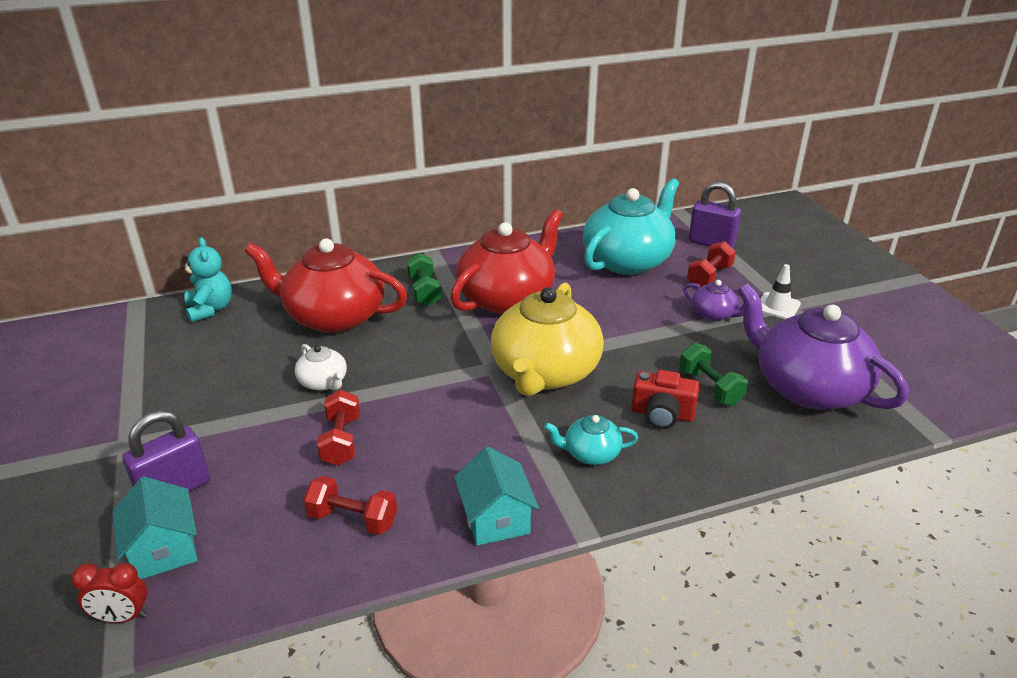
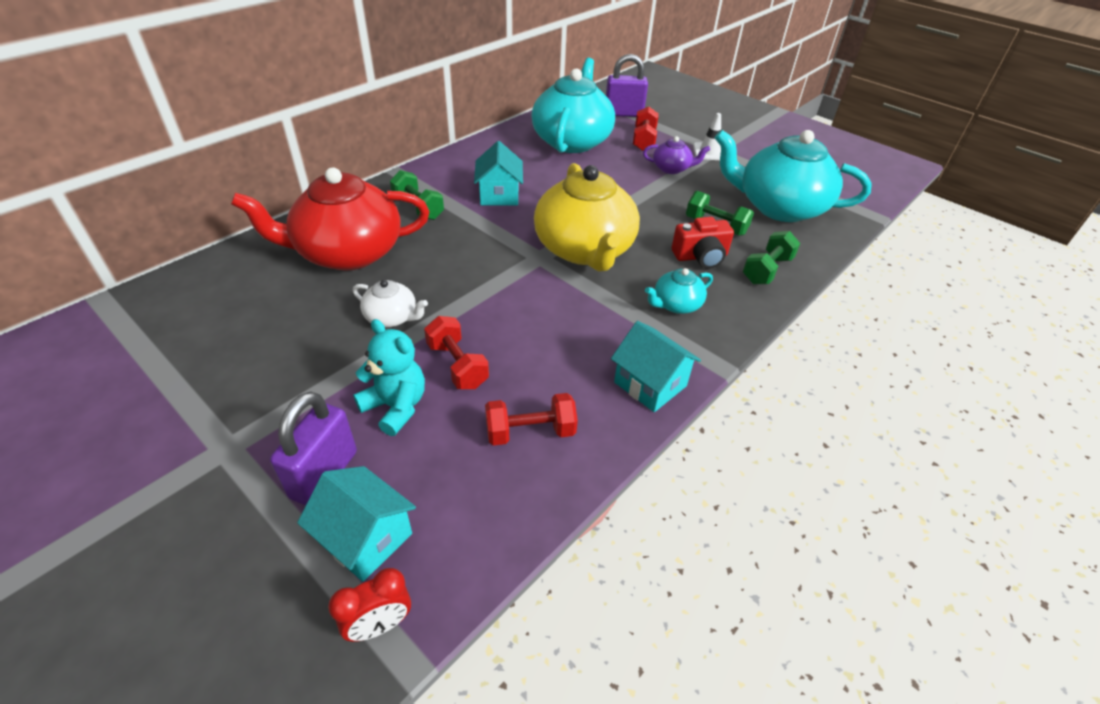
camera: 30 degrees left, 10 degrees up
(210, 309) = (201, 281): turquoise teddy bear -> turquoise teddy bear (396, 407)
(507, 298) = (499, 195): red teapot -> turquoise house
(726, 450) = (767, 270): none -> green dumbbell
(808, 388) = (779, 207): purple teapot -> turquoise teapot

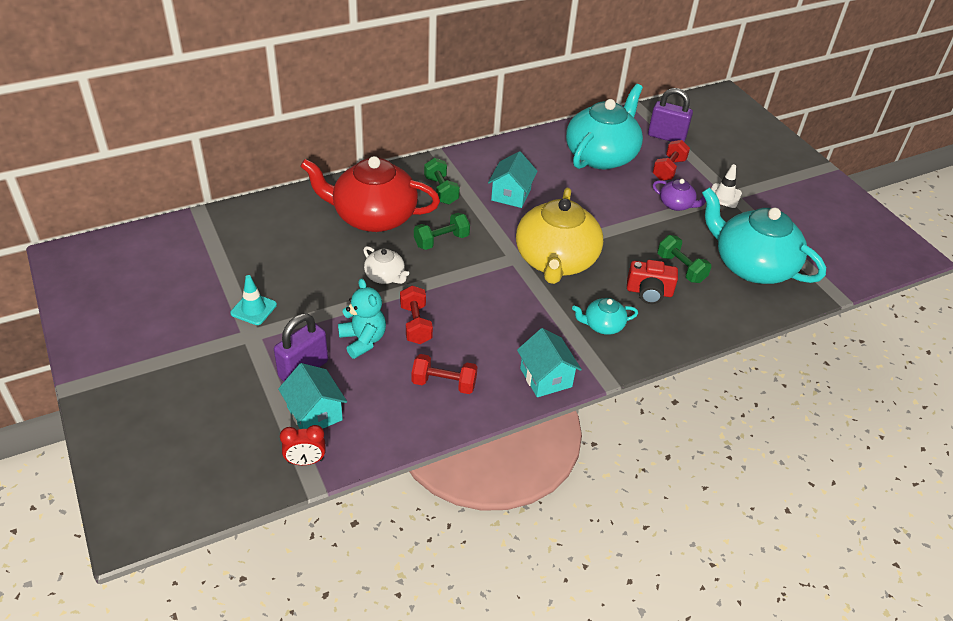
camera: 20 degrees right, 0 degrees up
(219, 409) = (253, 309): none -> turquoise traffic cone
(767, 270) = (698, 318): green dumbbell -> green dumbbell (441, 241)

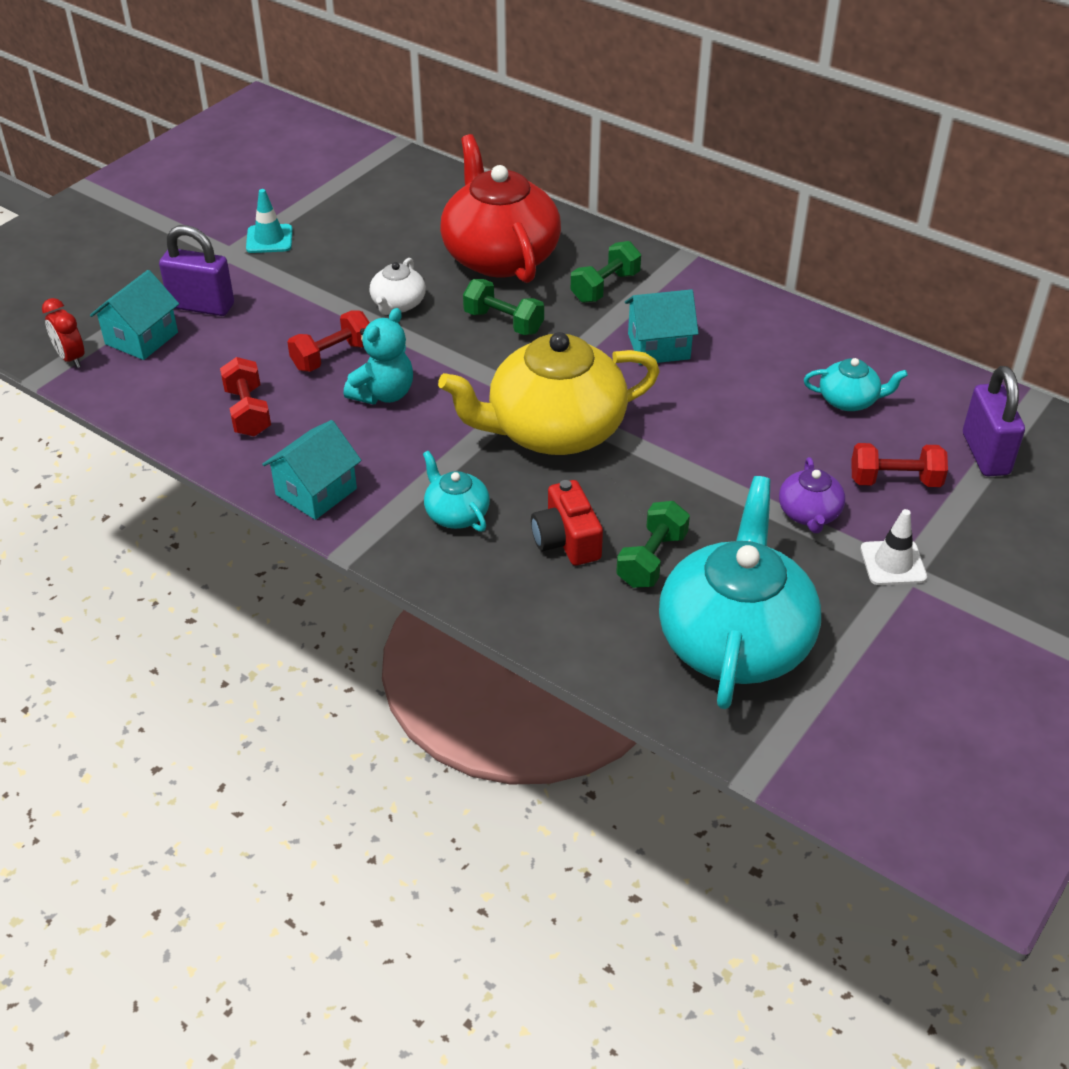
camera: 65 degrees right, 0 degrees up
(363, 340) = (276, 328): turquoise teddy bear -> turquoise teddy bear (383, 394)
(601, 155) = (849, 400): turquoise teapot -> turquoise teapot, size x0.45

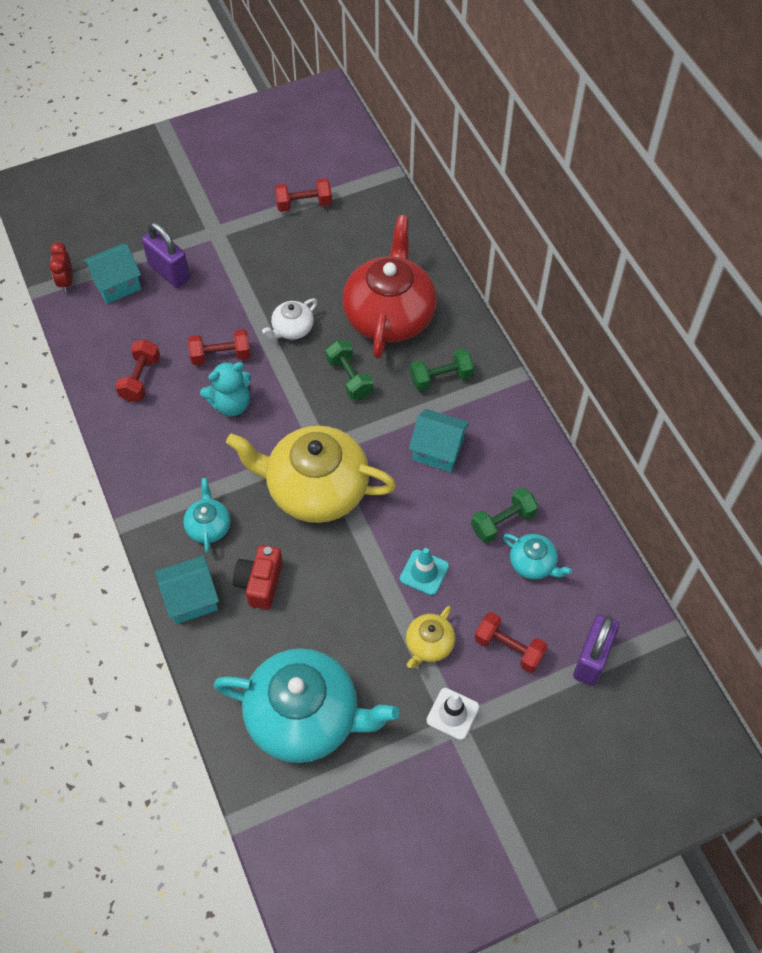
camera: 30 degrees right, 15 degrees up
(269, 239) = (249, 230): turquoise traffic cone -> turquoise traffic cone (424, 572)
(316, 198) = (304, 204): none -> red dumbbell
(316, 492) = (138, 465): turquoise house -> turquoise house (191, 598)
(652, 559) = (301, 626): green dumbbell -> green dumbbell (503, 522)
(735, 641) = (305, 717): turquoise teapot -> turquoise teapot turned 60 degrees clockwise
(809, 514) = (429, 644): purple teapot -> yellow teapot

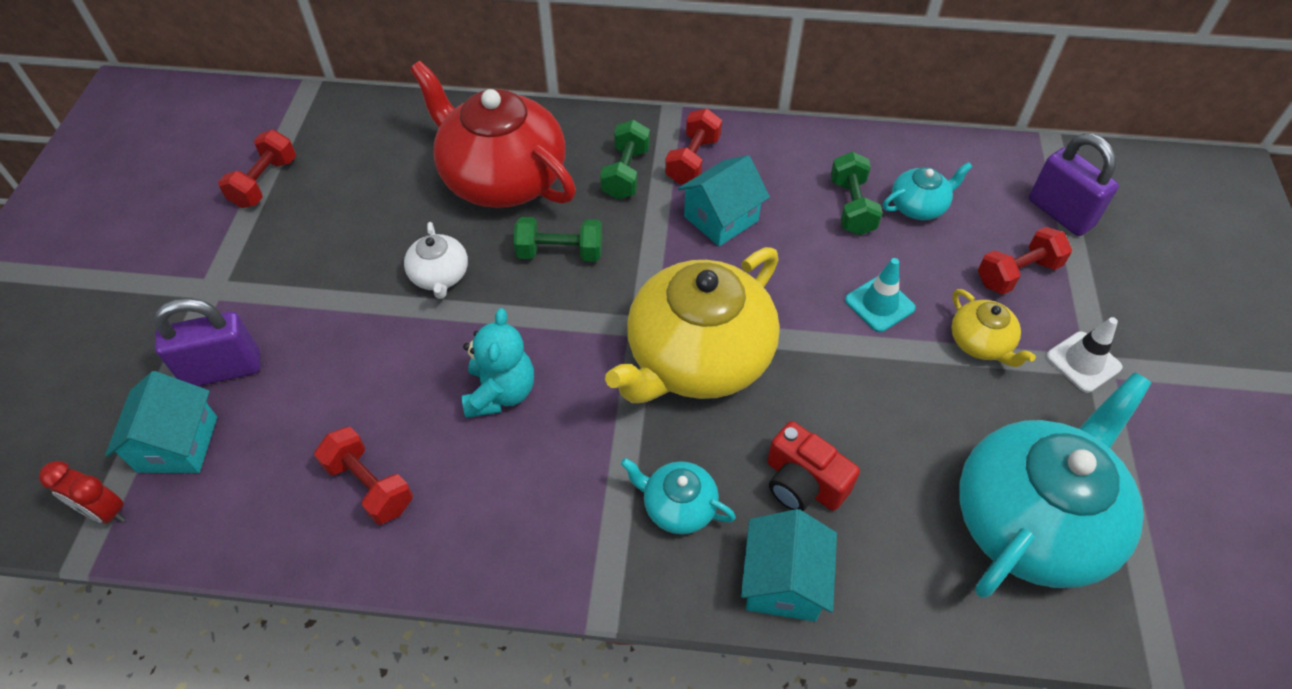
camera: 60 degrees left, 5 degrees down
(221, 356) = (414, 370): red dumbbell -> red dumbbell (693, 160)

